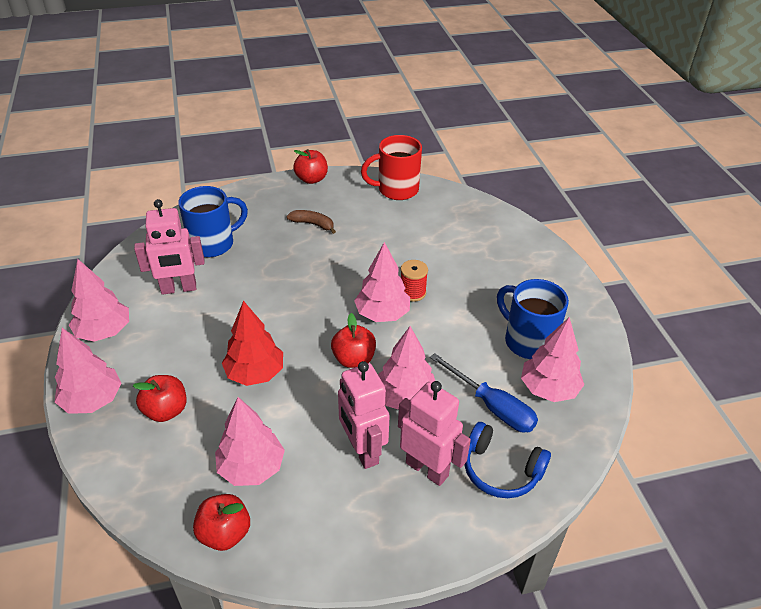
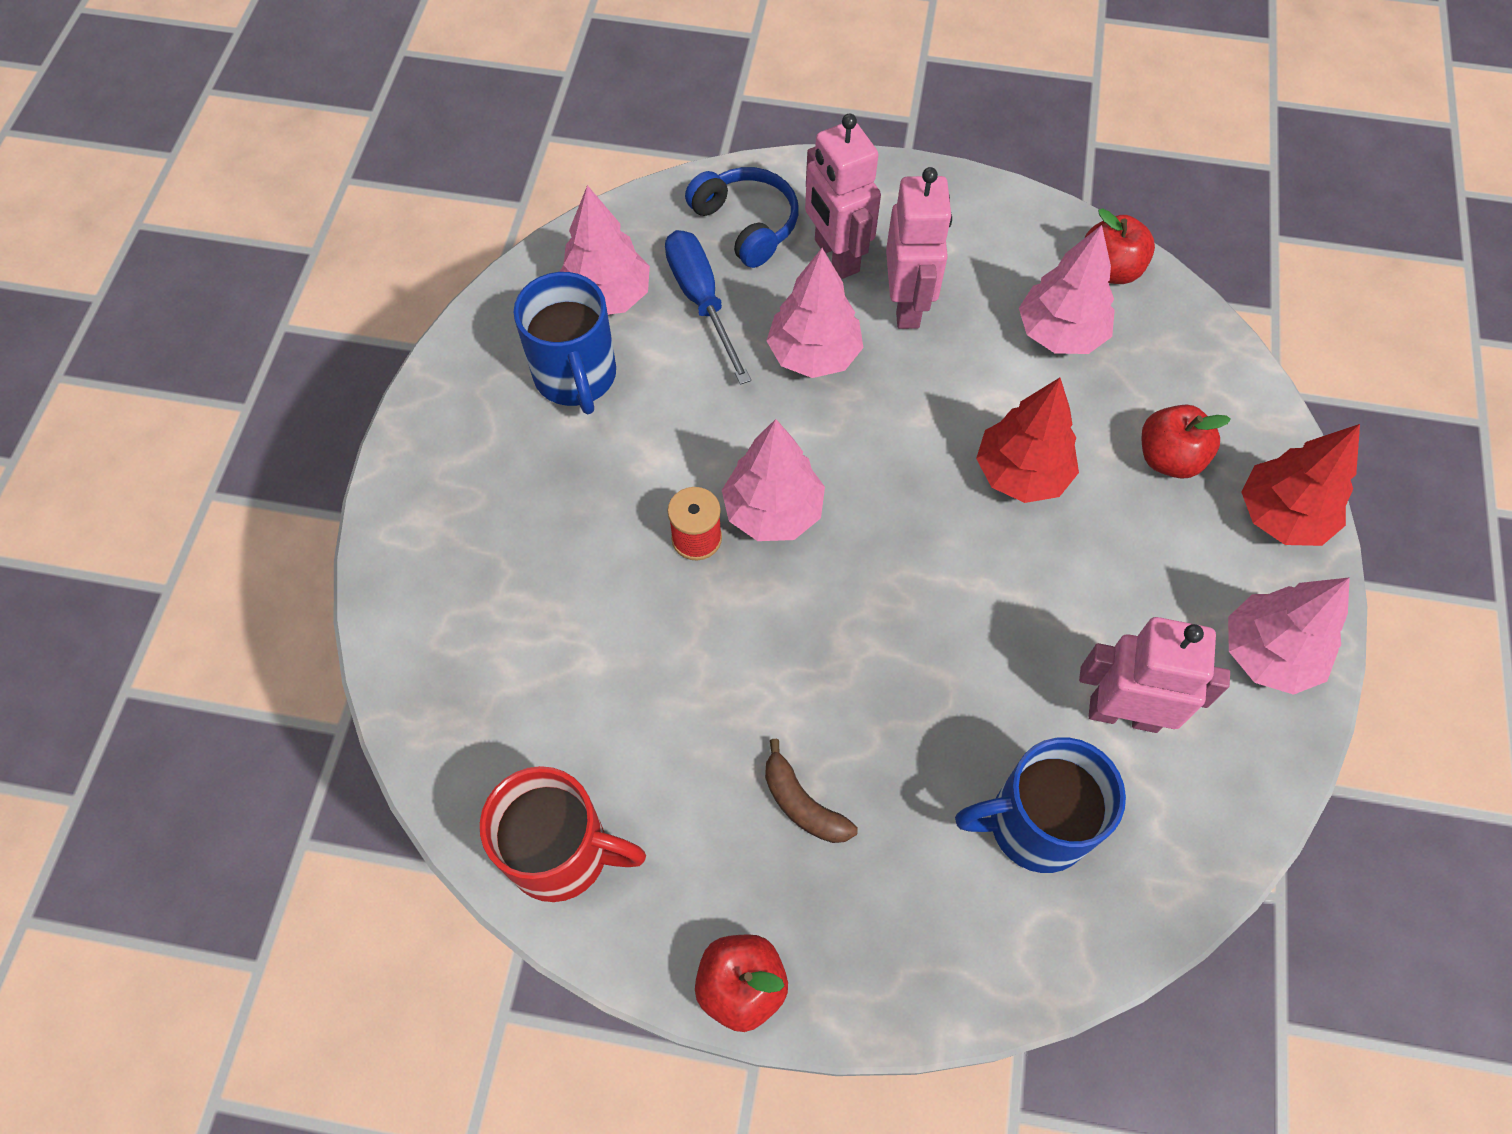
camera: 155 degrees left, 20 degrees up
(93, 400) = (1282, 516): pink tree -> red tree
(354, 359) = (859, 443): red apple -> none

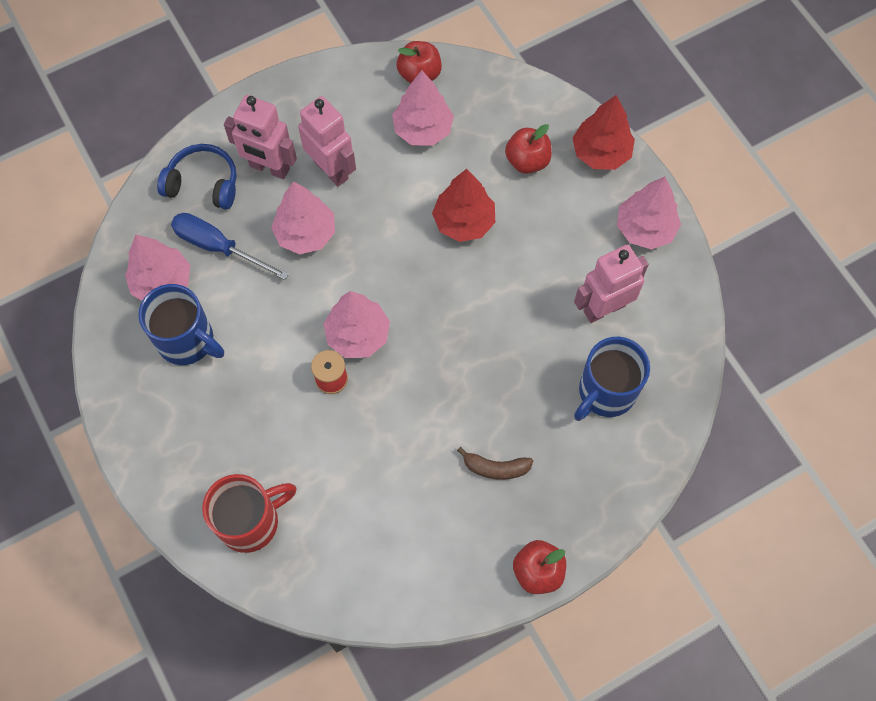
camera: 40 degrees left, 5 degrees up
(562, 852) = (404, 583): red mug -> red mug (251, 521)

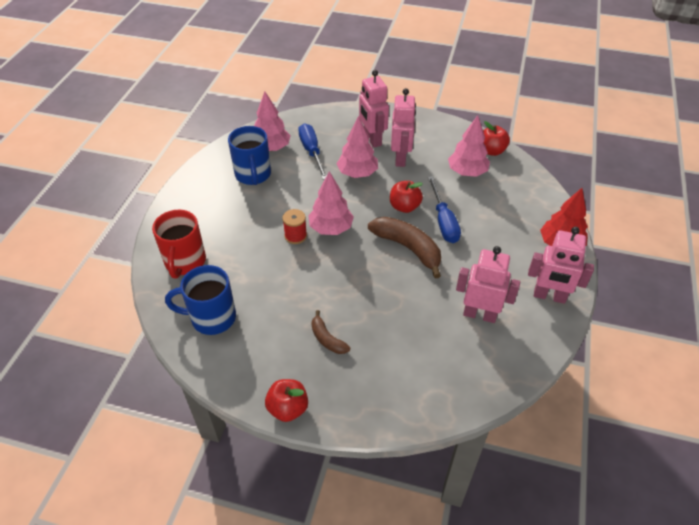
camera: 45 degrees right, 20 degrees down
(203, 184) = (335, 126): blue headphones -> none
(251, 521) = (185, 262): red mug -> red mug turned 75 degrees clockwise
(463, 289) = (408, 248): none -> brown banana
(464, 222) = (443, 221): red tree -> blue screwdriver
(527, 161) = (510, 220): red apple -> red apple (404, 207)
(605, 392) = (433, 355): blue mug -> blue mug (211, 318)
(645, 229) = (549, 296): pink tree -> pink robot

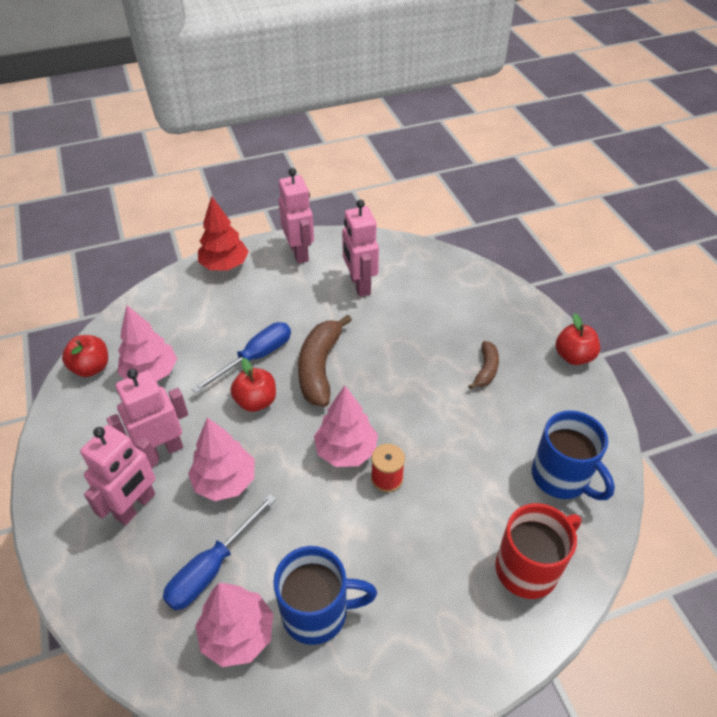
camera: 125 degrees left, 0 degrees up
(253, 175) = (317, 612): blue mug -> blue mug turned 45 degrees clockwise

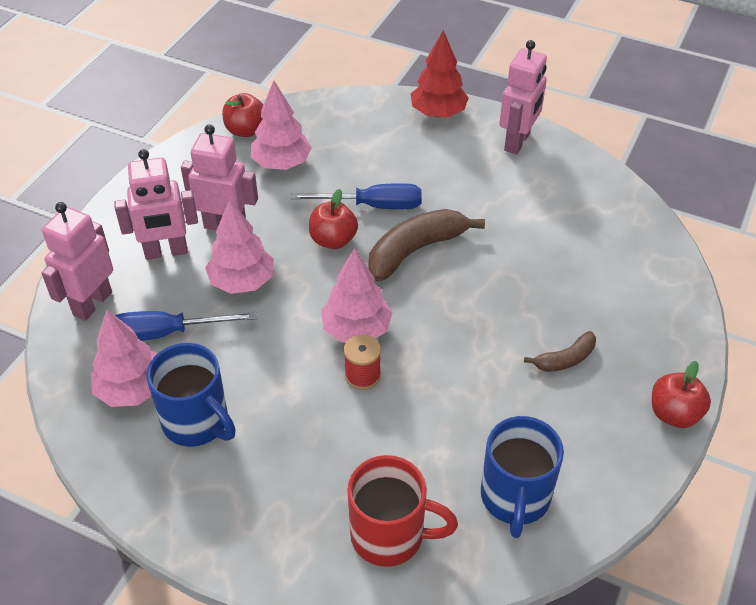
camera: 45 degrees right, 0 degrees up
(359, 285) = (538, 205): pink robot -> pink robot (92, 303)

